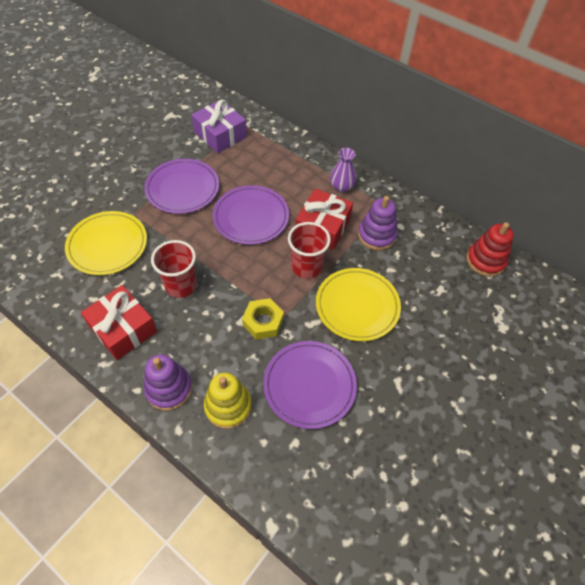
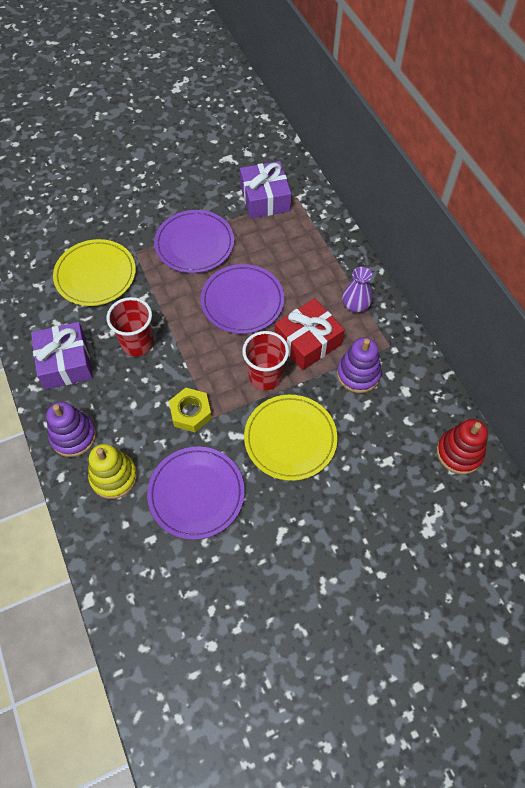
camera: 30 degrees right, 5 degrees up
(123, 329) = (65, 363): red gift -> purple gift

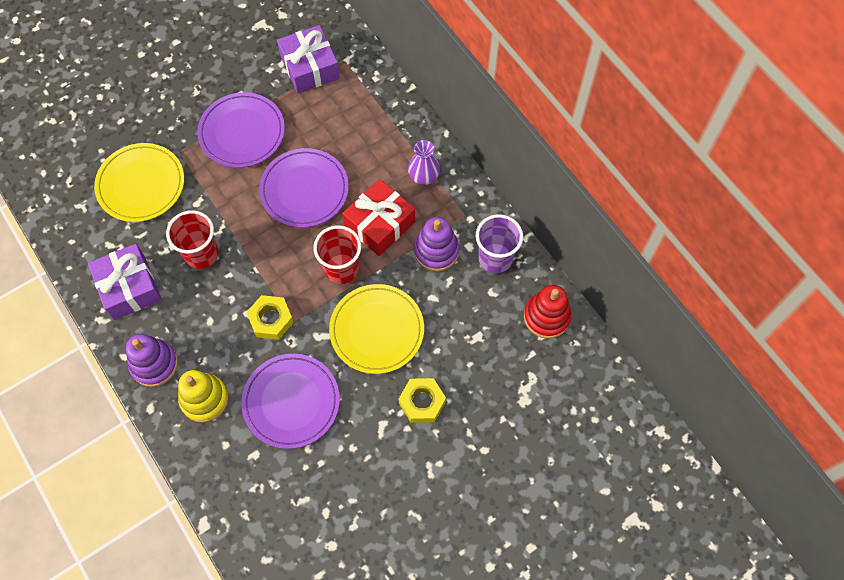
camera: 10 degrees left, 5 degrees up
(324, 516) = (422, 402): none -> yellow nut
(414, 389) = (495, 258): none -> purple cup

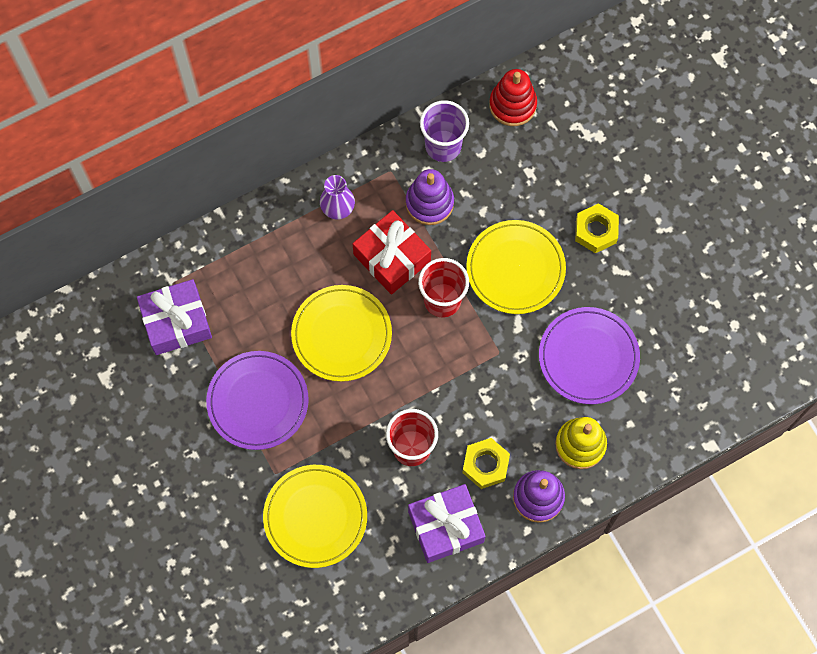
camera: 85 degrees left, 5 degrees up
(271, 320) = (496, 375): yellow nut -> yellow nut (485, 465)
(304, 190) = (341, 334): purple plate -> yellow plate

